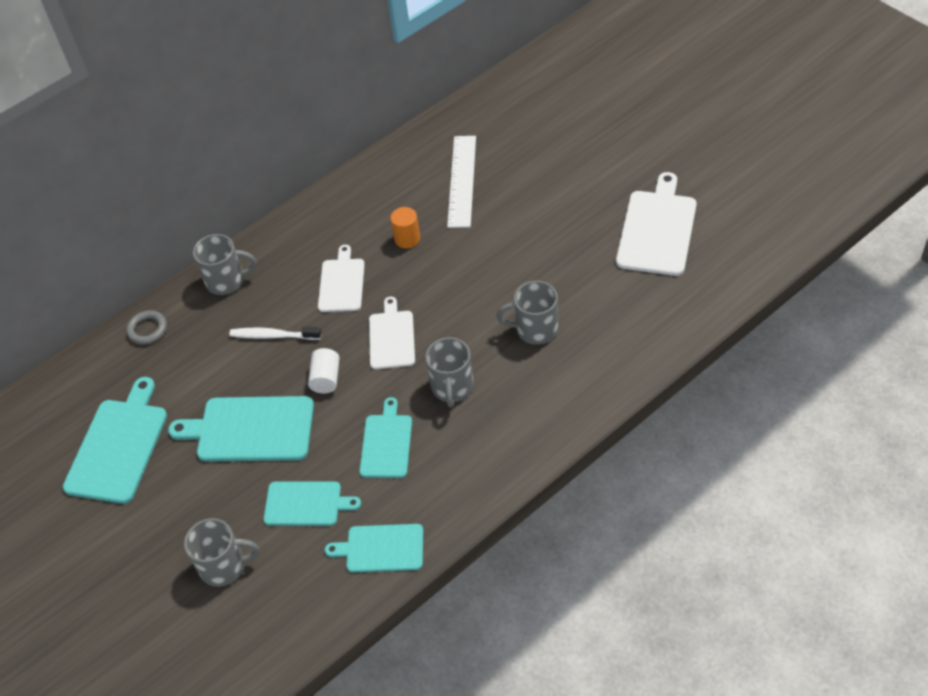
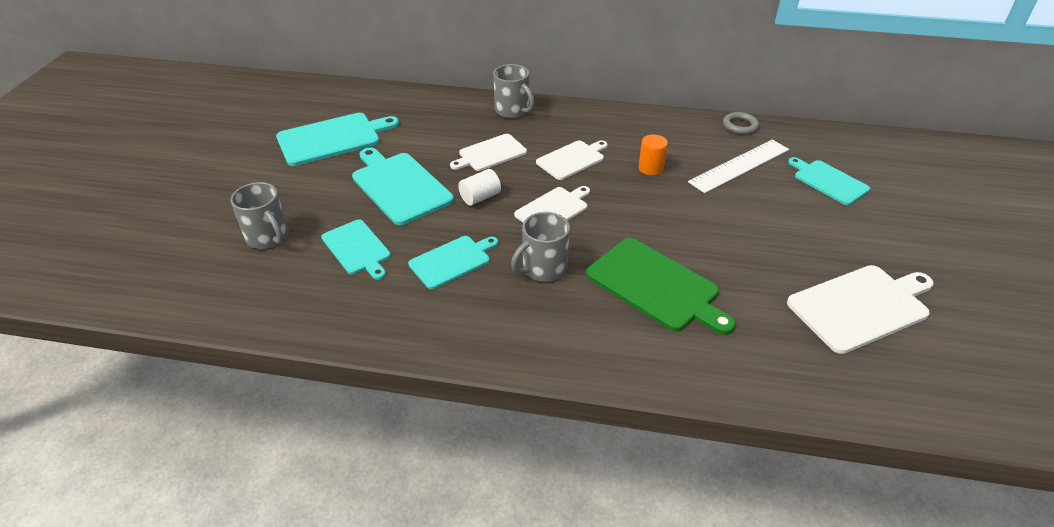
camera: 45 degrees right, 10 degrees down
(147, 329) = (437, 102): grey ring -> grey ring (740, 126)
(273, 336) = (490, 153): white toothbrush -> white cutting board
(381, 548) = (348, 314): turquoise cutting board -> turquoise cutting board (828, 181)
(535, 329) = (656, 286): grey mug -> green cutting board

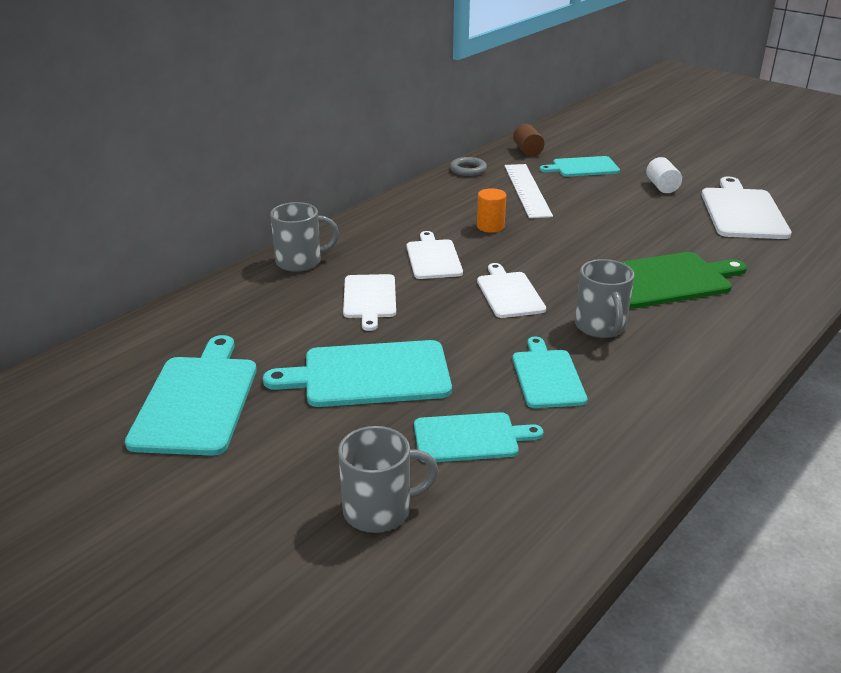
camera: 60 degrees left, 10 degrees down
(480, 197) = (447, 328): white cylinder -> white cylinder (662, 187)
(821, 142) = (527, 151): none -> brown cylinder

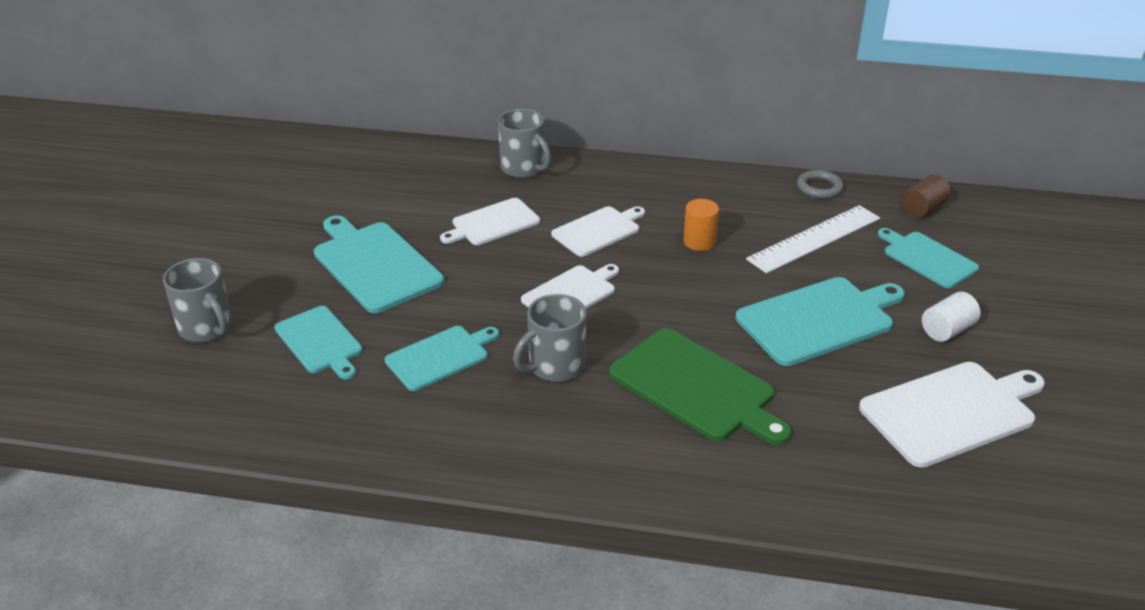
camera: 60 degrees right, 5 degrees up
(197, 400) = (288, 204): turquoise cutting board -> turquoise cutting board (819, 319)

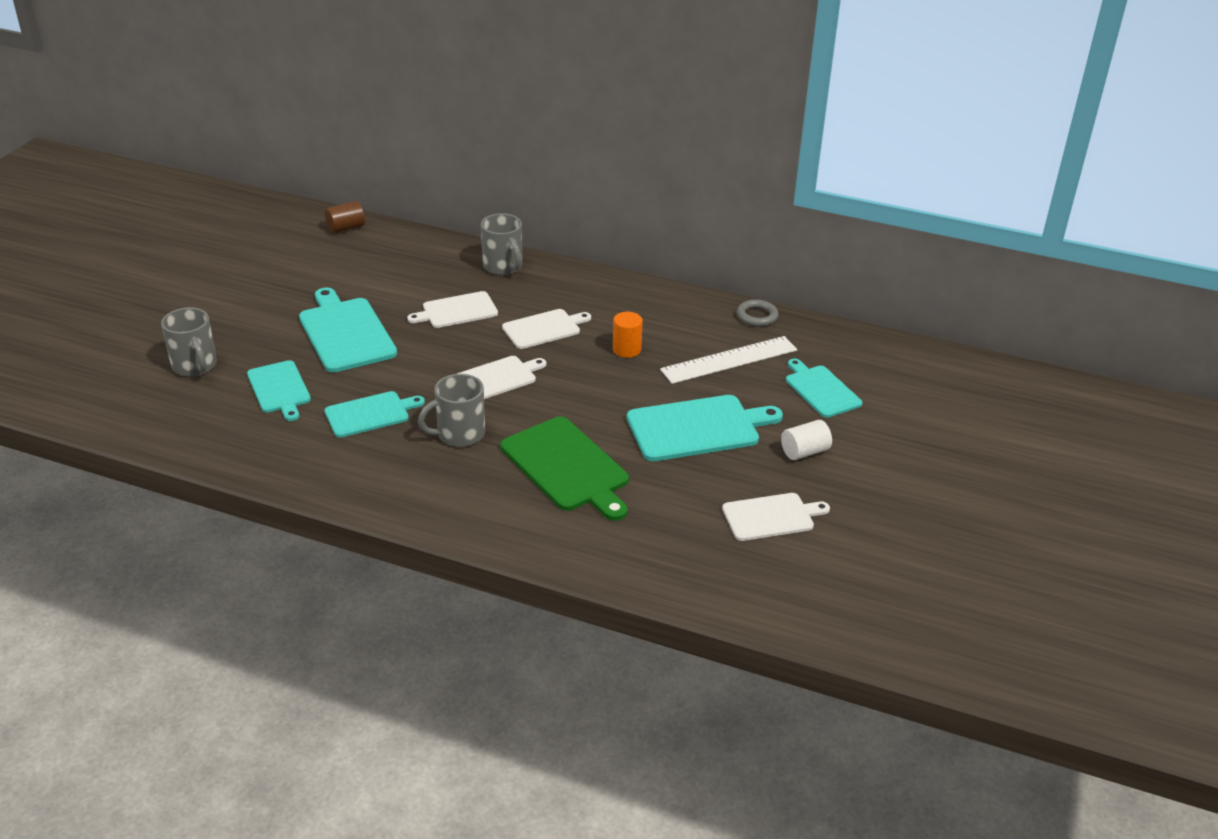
camera: 10 degrees right, 0 degrees up
(922, 209) = (841, 346): brown cylinder -> brown cylinder (346, 228)
(951, 412) = (771, 517): white cutting board -> white cutting board, size x0.63

